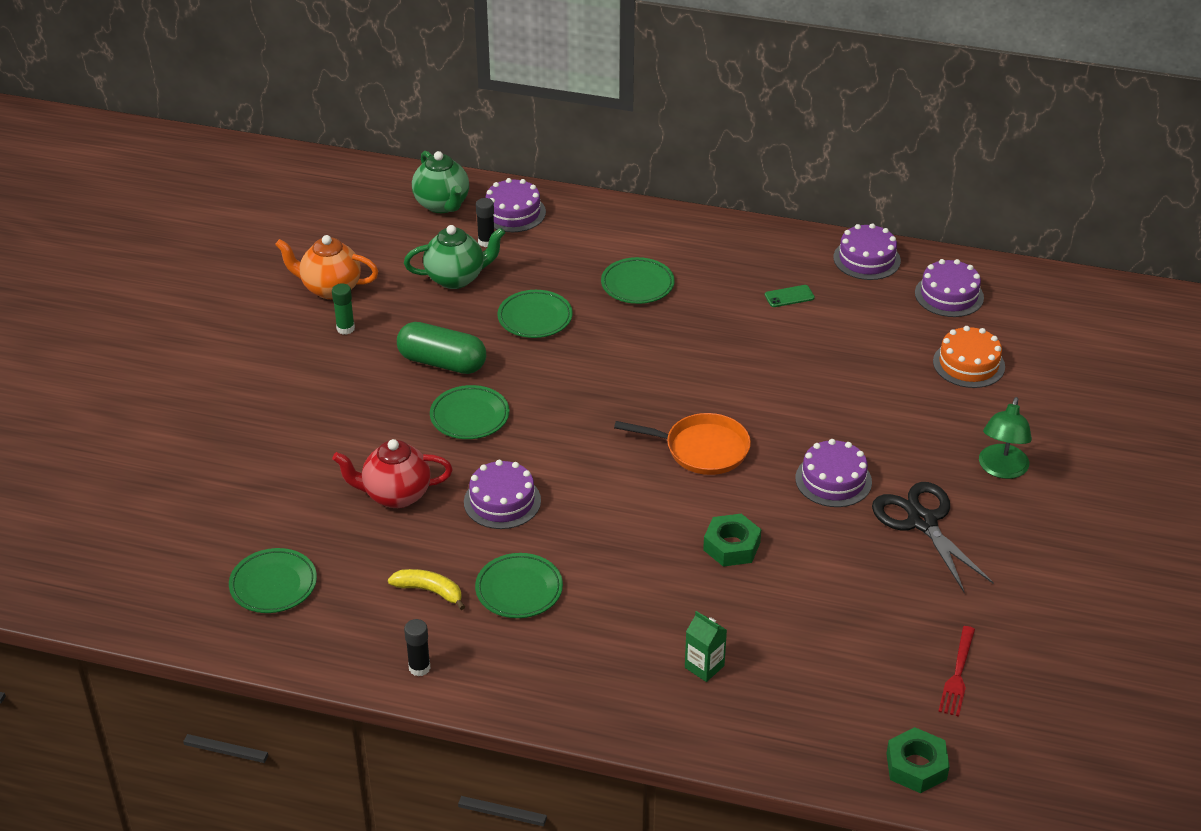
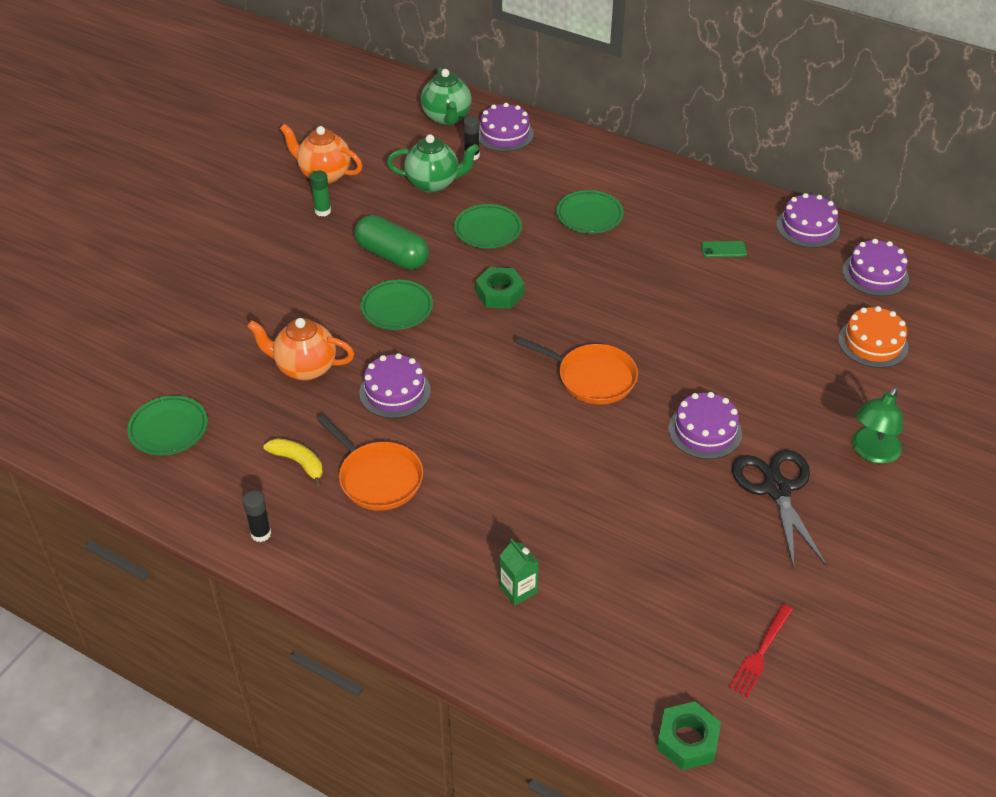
camera: 15 degrees right, 5 degrees up
(395, 495) = (305, 368): red teapot -> orange teapot
(519, 589) = (377, 478): green plate -> orange pan
(731, 546) = (586, 476): green nut -> green nut (499, 293)

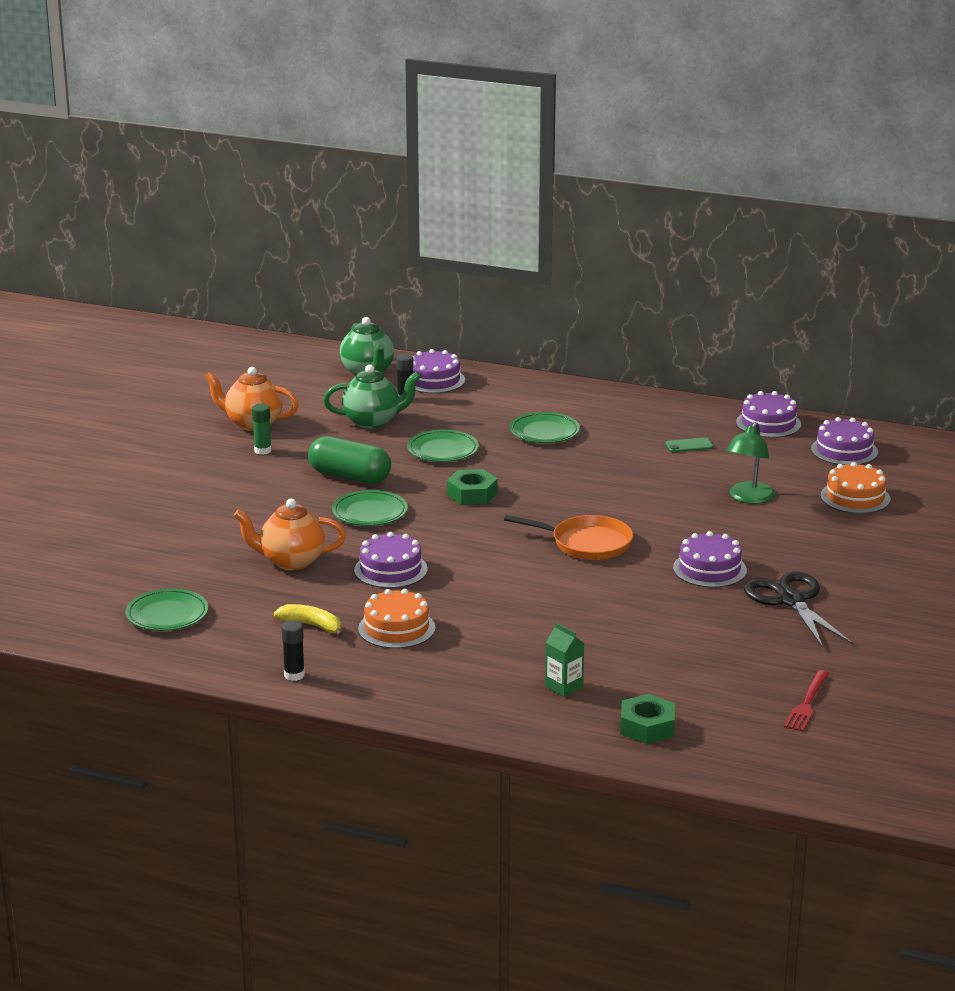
camera: 10 degrees left, 20 degrees down
(377, 478) = (396, 628): orange pan -> orange cake
(687, 740) = (756, 762): green nut -> green nut (647, 727)
(872, 452) = (874, 569): green lamp -> green lamp (748, 498)

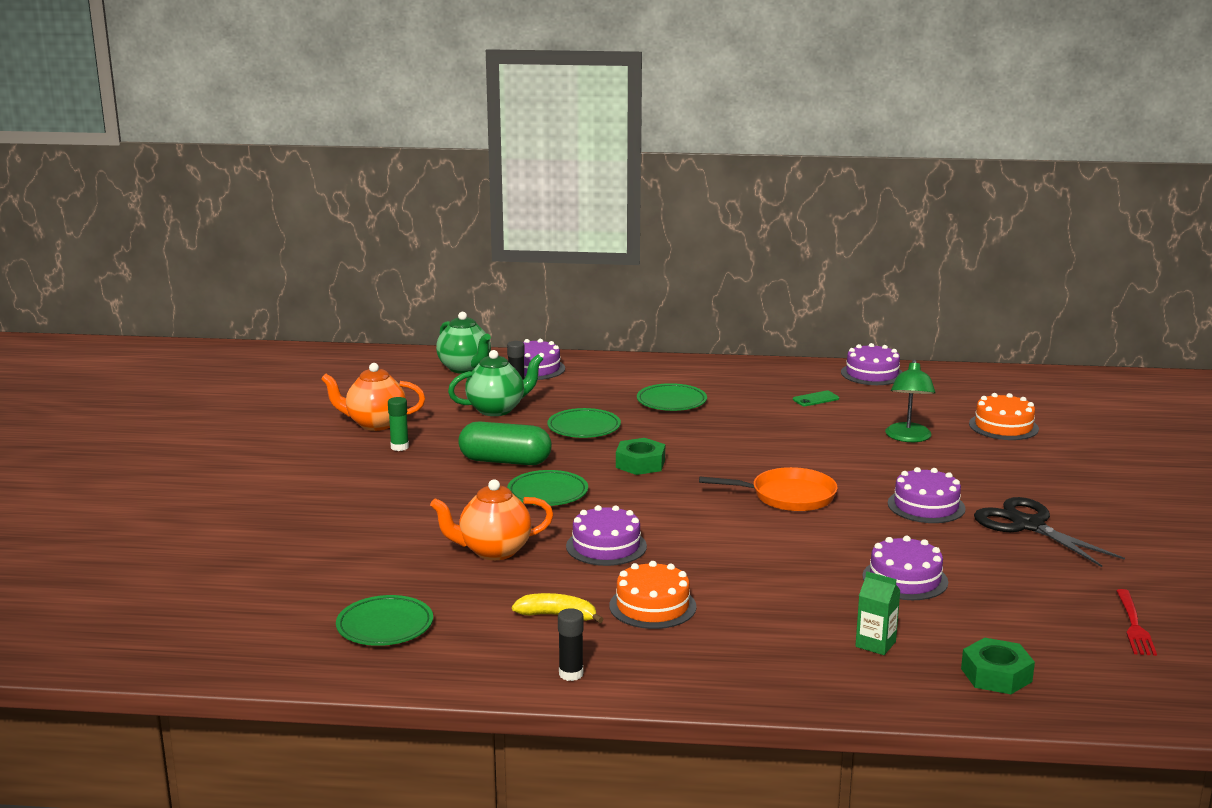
camera: 15 degrees left, 5 degrees down
(844, 450) = (958, 389): purple cake -> purple cake (905, 579)

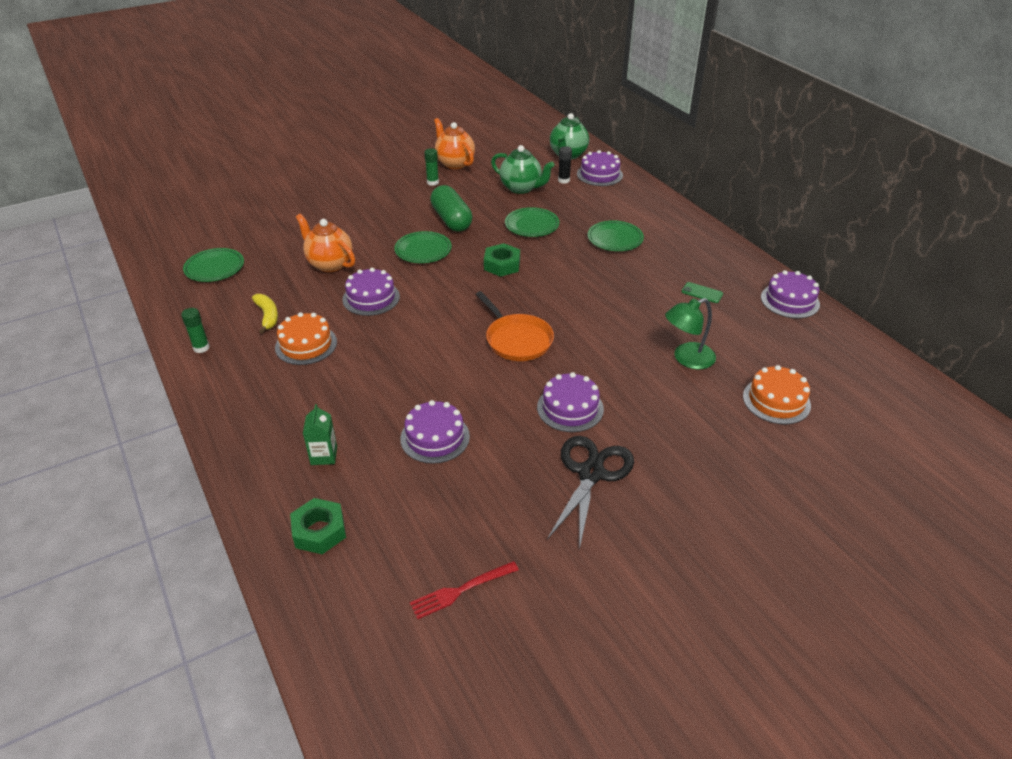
camera: 55 degrees right, 20 degrees up
(571, 674) = (201, 348): black glue stick -> green glue stick

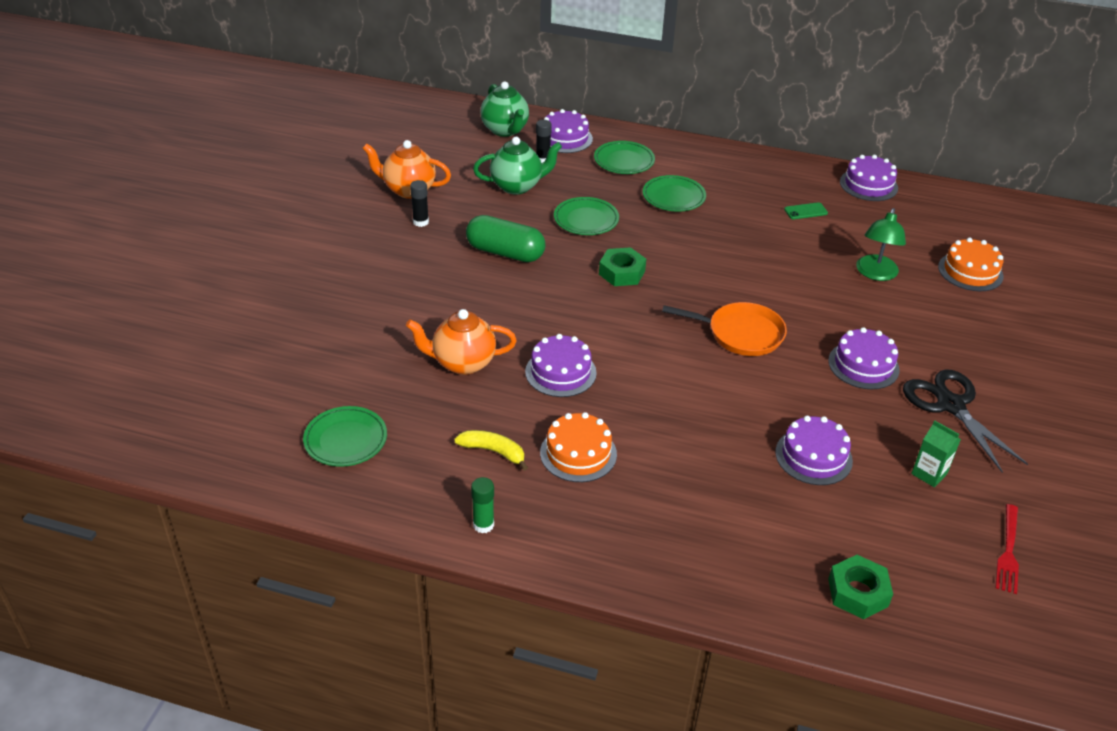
camera: 45 degrees left, 0 degrees up
(324, 455) = (760, 534): green carton -> green carton (929, 474)
(423, 250) = (530, 298): green plate -> green plate (624, 161)
(432, 182) = (421, 222): green glue stick -> black glue stick

